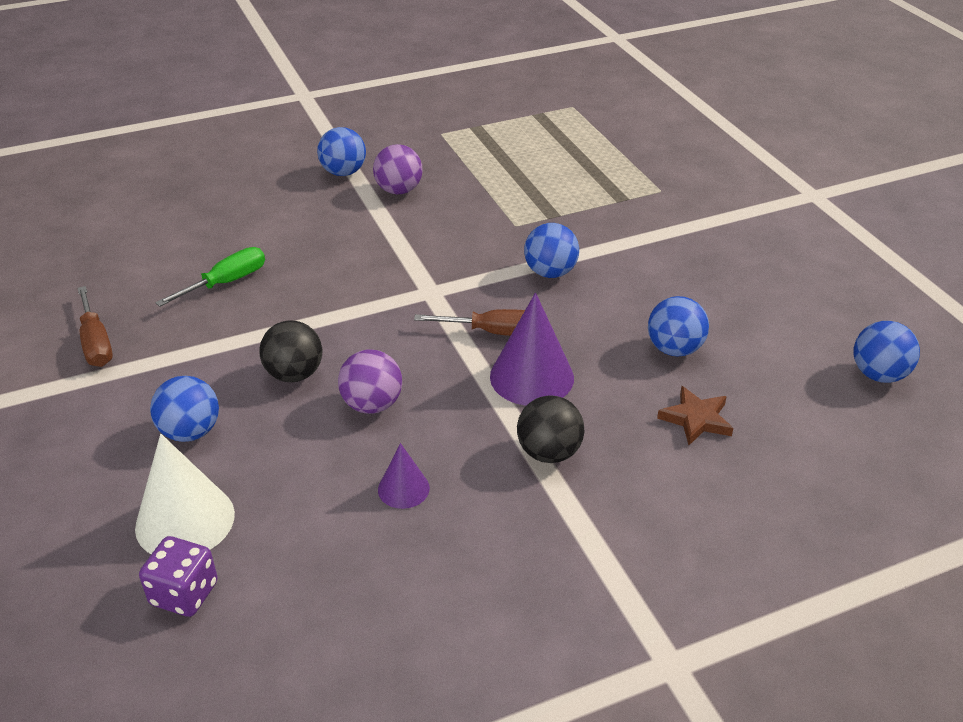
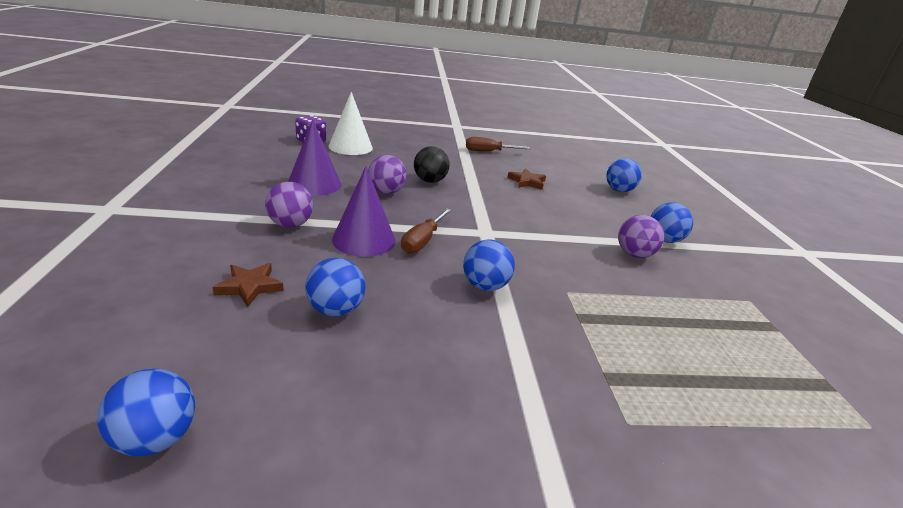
camera: 105 degrees right, 10 degrees down
(190, 432) = (406, 156): blue ball -> blue ball (619, 190)
(226, 283) = (527, 182): green screwdriver -> brown star
(403, 489) = (314, 184): purple cone -> purple cone, size x1.82
(549, 452) = (290, 224): black ball -> purple ball

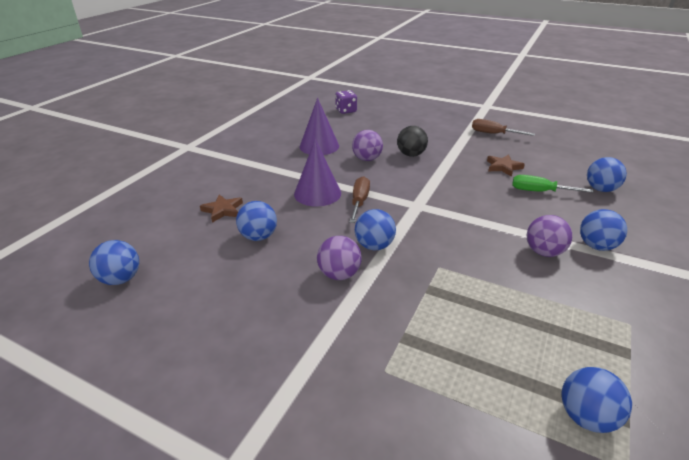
camera: 35 degrees right, 5 degrees up
(290, 224) = (279, 174): purple ball -> purple ball (339, 274)
(350, 147) = (372, 118): white cone -> none
(423, 241) = (359, 202): brown screwdriver -> brown screwdriver turned 135 degrees clockwise
(578, 200) = (540, 191): none -> green screwdriver
(807, 394) = (586, 417): none -> blue ball

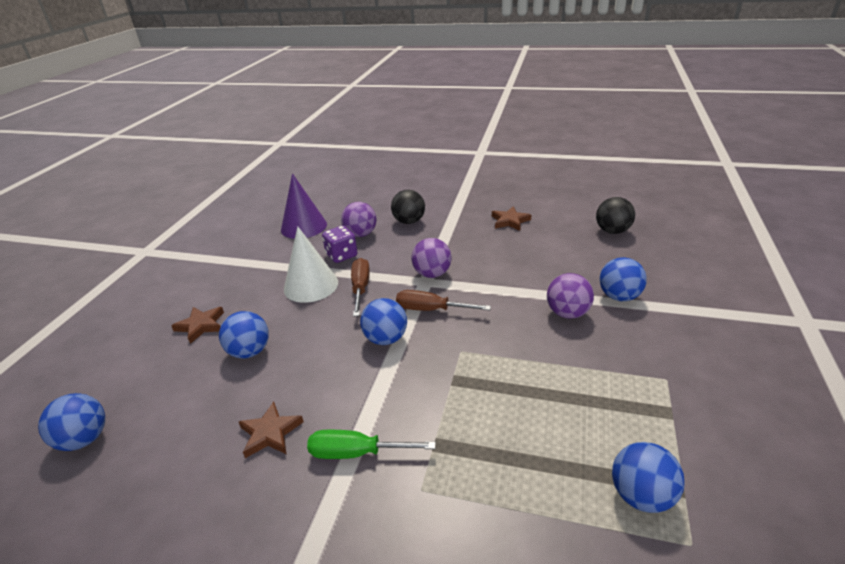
camera: 10 degrees left, 0 degrees up
(265, 302) = (270, 433): none -> brown star
(317, 193) = (311, 285): purple cone -> white cone
(339, 274) = (351, 381): purple ball -> purple ball (432, 274)
(346, 111) = (328, 179): purple dice -> purple dice (341, 255)
(494, 134) = (494, 184): brown screwdriver -> brown screwdriver (431, 310)
(540, 191) = (552, 244): green screwdriver -> green screwdriver (357, 453)
(600, 189) = (612, 231): blue ball -> black ball

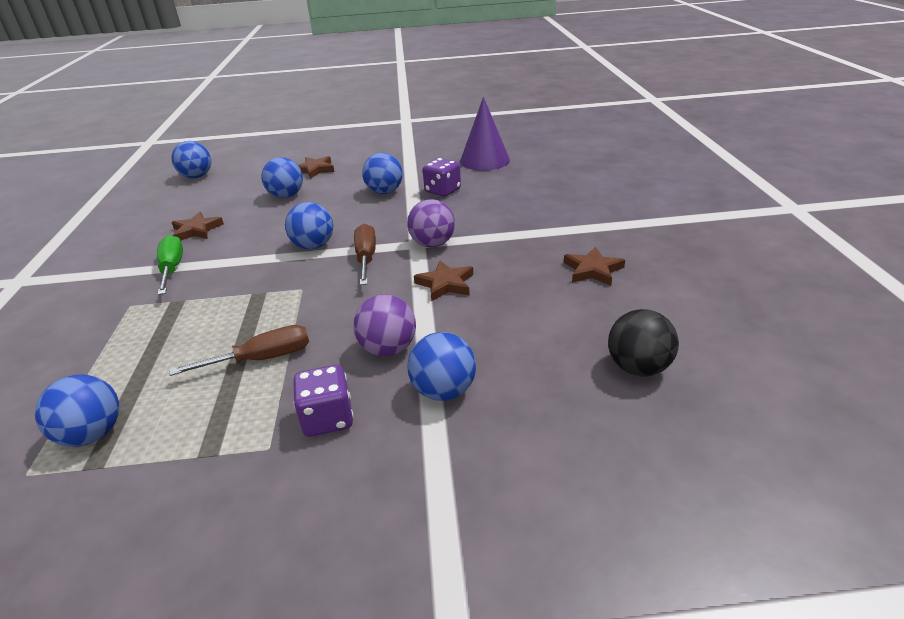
camera: 70 degrees right, 0 degrees up
(311, 285) = (384, 192): white cone -> blue ball
(360, 288) = (389, 214): brown screwdriver -> brown screwdriver (261, 359)
(361, 234) = (489, 189): purple ball -> none
(409, 221) = (536, 206): black ball -> none
(495, 277) = (445, 284): none -> brown star
(638, 348) = (327, 418): none -> purple dice

